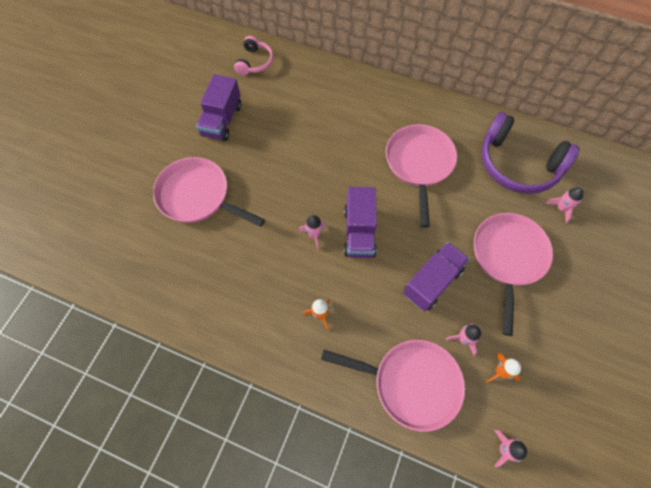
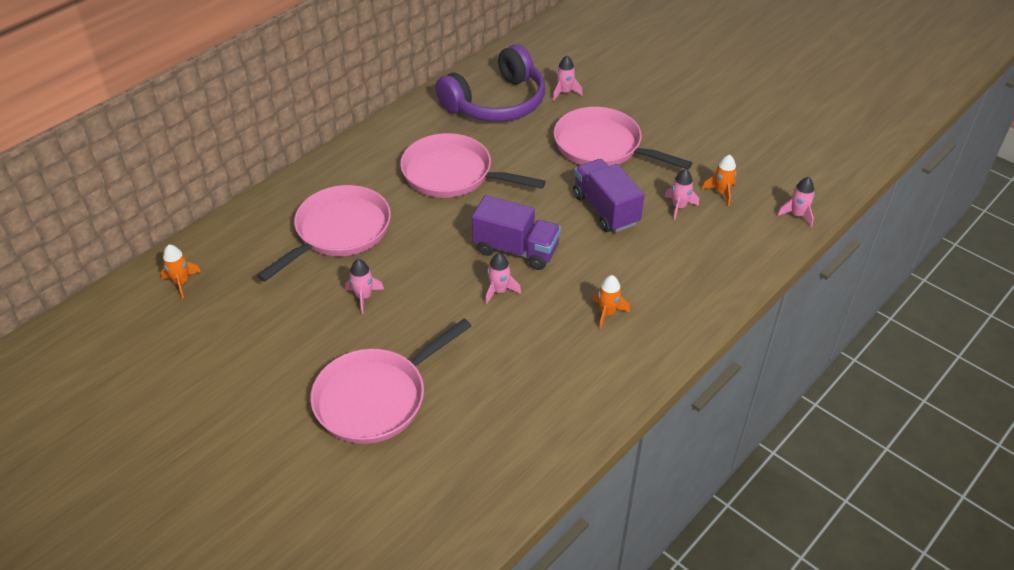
camera: 70 degrees left, 20 degrees down
(222, 120) = (262, 342): purple truck -> none
(254, 62) = (182, 282): pink headphones -> orange rocket
(278, 157) = (364, 297): none -> pink rocket
(411, 383) = (713, 260): pink pan -> pink pan (339, 232)

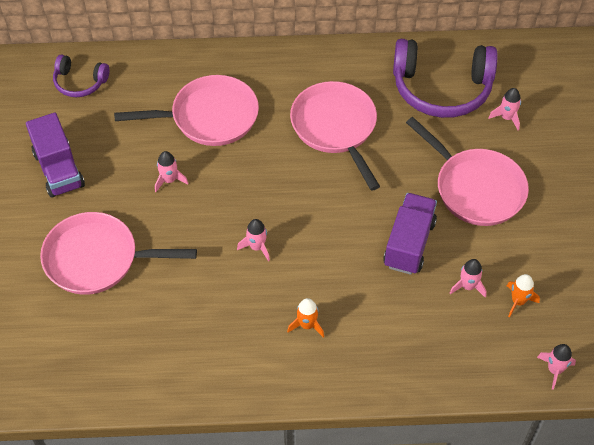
camera: 45 degrees right, 10 degrees up
(182, 282) = (80, 82): orange rocket -> purple headphones
(516, 250) = (306, 224): purple truck -> purple truck (59, 169)
(602, 146) = (475, 188): pink pan -> pink pan turned 150 degrees clockwise

